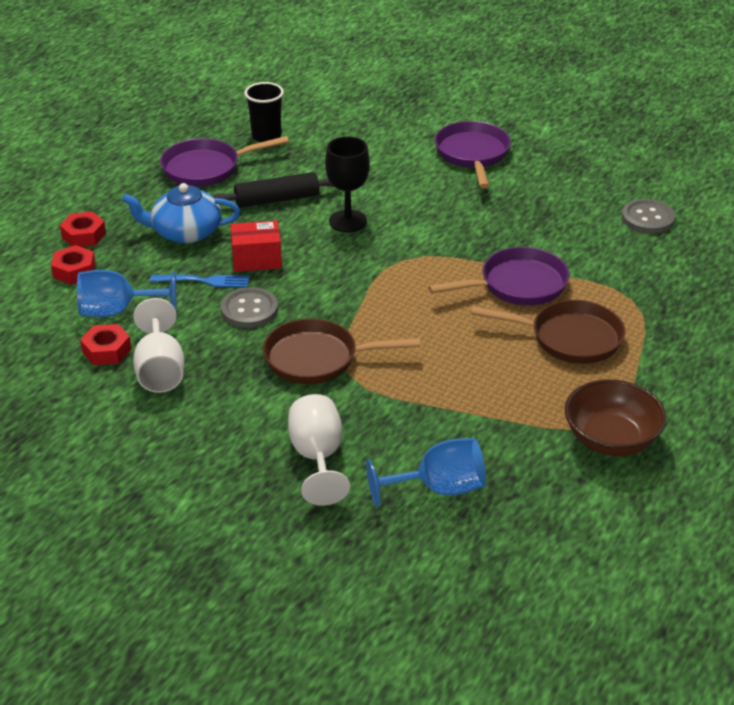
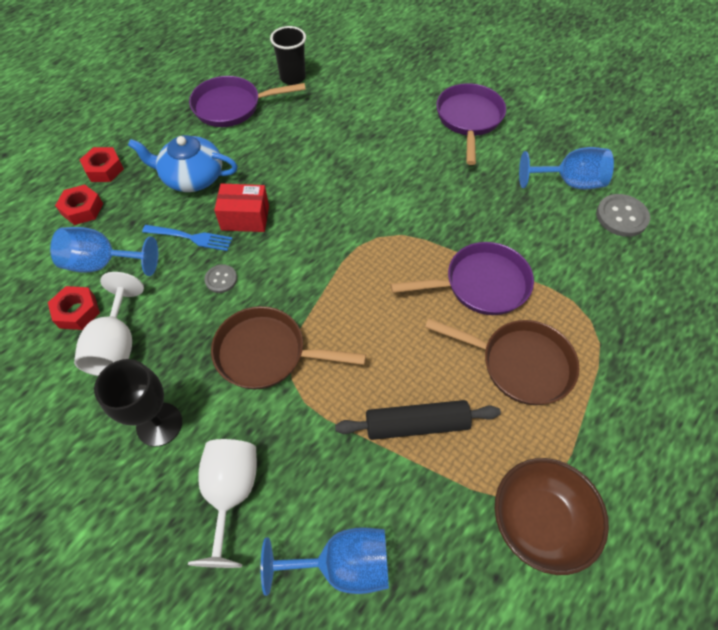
camera: 10 degrees right, 20 degrees up
(249, 310) = (221, 279): grey button -> grey button, size x0.59
(277, 200) = (282, 150): black rolling pin -> black rolling pin (416, 424)
(348, 221) = (339, 183): black goblet -> black goblet (159, 424)
(589, 196) = (569, 182): none -> blue goblet

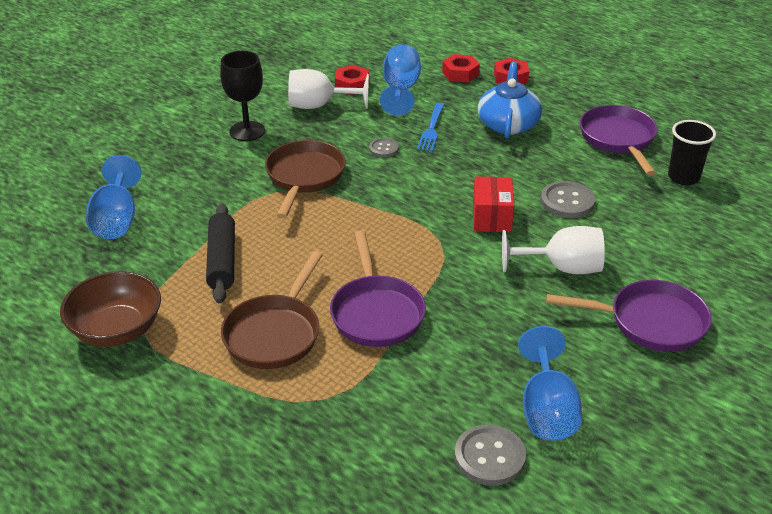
camera: 90 degrees right, 20 degrees down
(231, 493) = (184, 167): white goblet -> white goblet (562, 268)
(245, 218) = (458, 157): red box -> red box (492, 217)
(322, 148) = (567, 201): none -> grey button

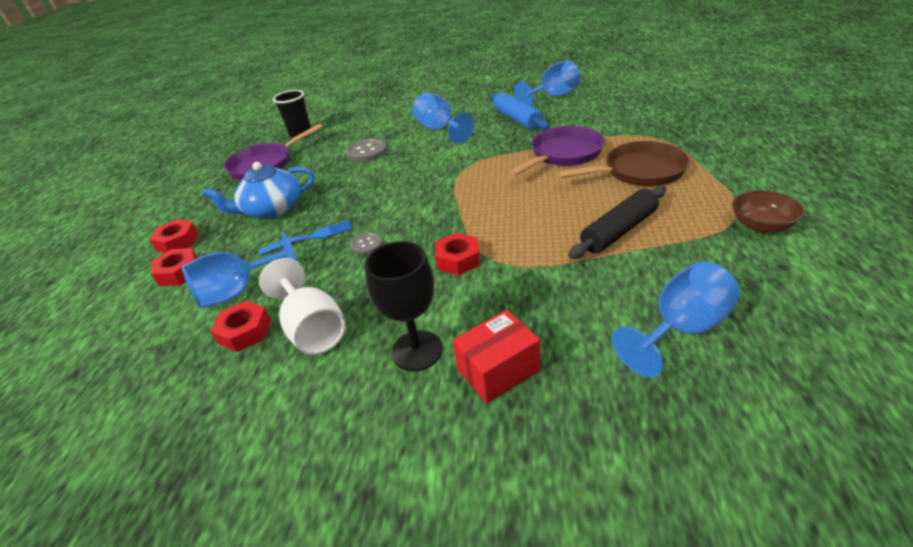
camera: 120 degrees left, 0 degrees up
(116, 330) = (761, 225): brown bowl -> brown bowl, size x0.65
(304, 177) = (458, 259): brown pan -> red nut
(489, 457) = (602, 95): grey button -> none
(492, 217) = (414, 164): red box -> red box (498, 370)
(513, 336) = (517, 119): none -> blue rolling pin
(562, 268) = (440, 130): white goblet -> blue goblet
(650, 322) = (455, 101): purple pan -> none

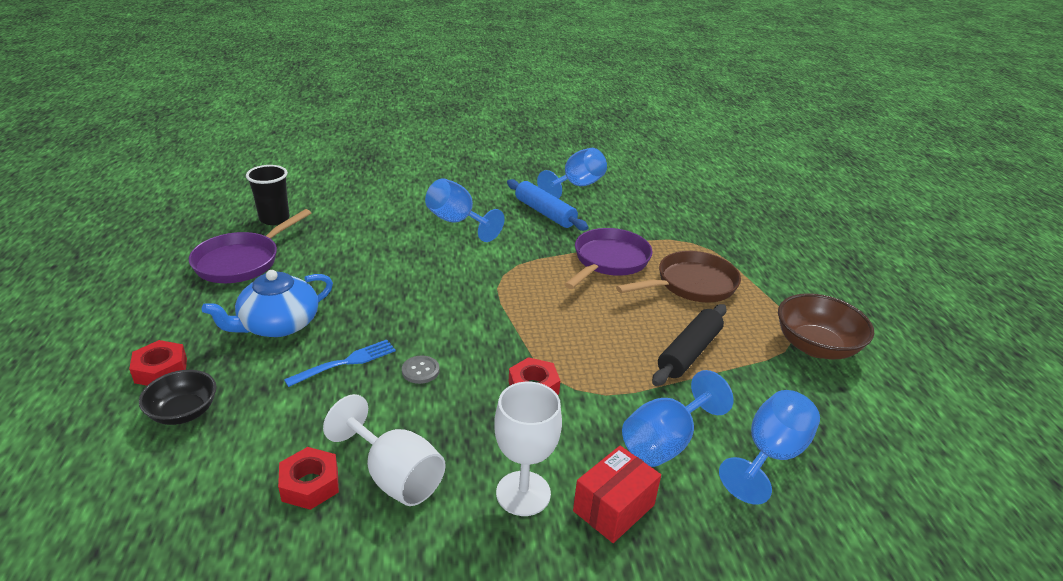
camera: 20 degrees left, 5 degrees down
(179, 272) = (184, 412): red nut -> black bowl
(239, 291) = (280, 434): blue goblet -> blue goblet (665, 442)
(366, 152) = (374, 248): grey button -> none
(417, 350) = (523, 493): black goblet -> white goblet
(761, 225) = (816, 346): brown bowl -> brown bowl, size x1.54

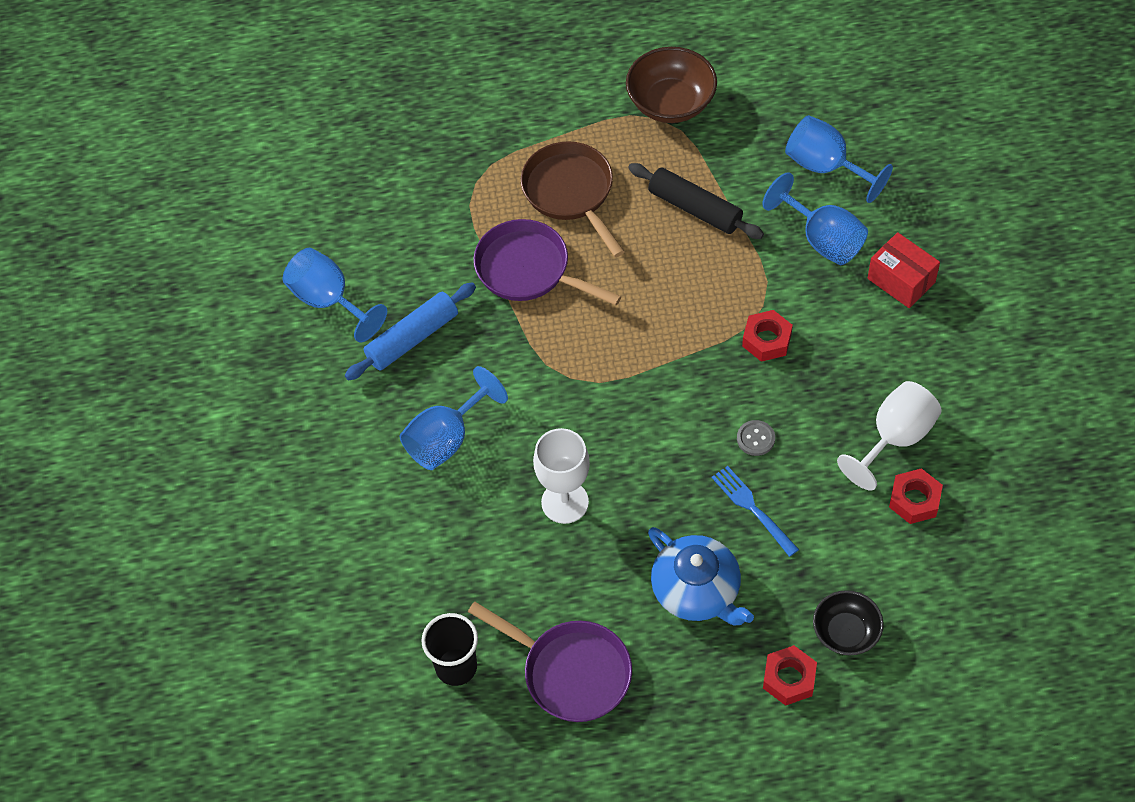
camera: 85 degrees left, 25 degrees up
(523, 493) = (897, 343): white goblet -> white goblet (565, 502)

